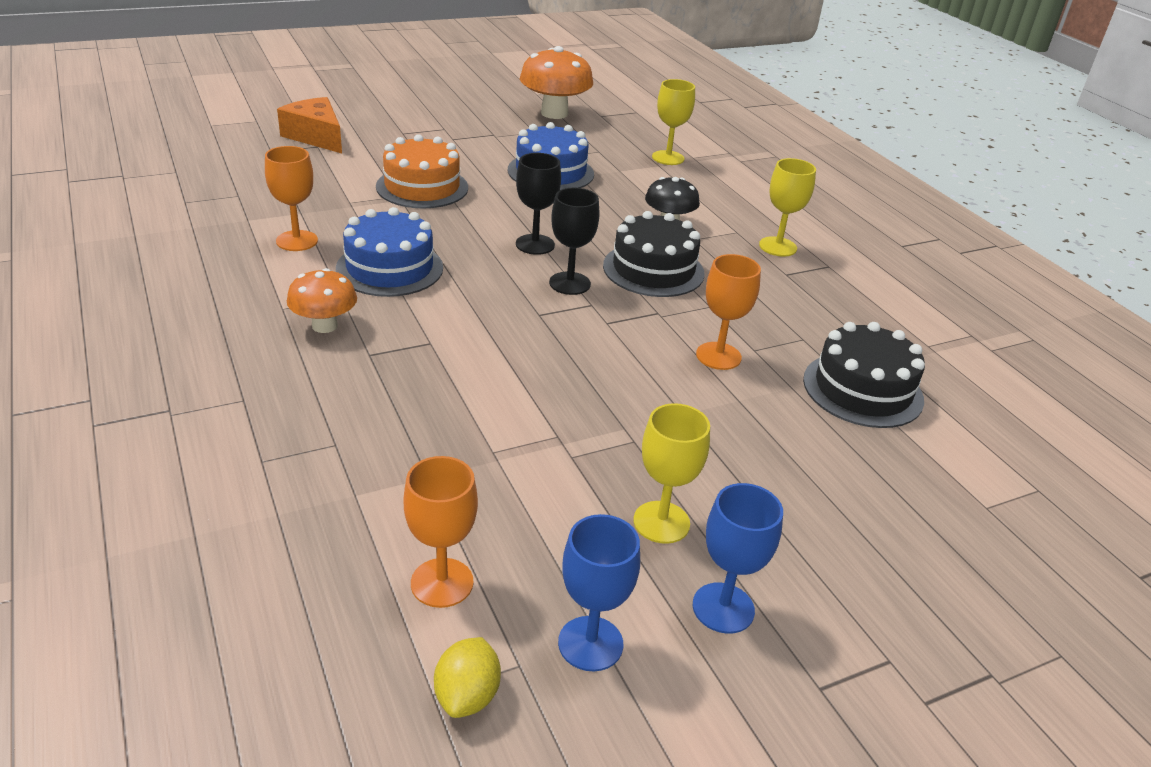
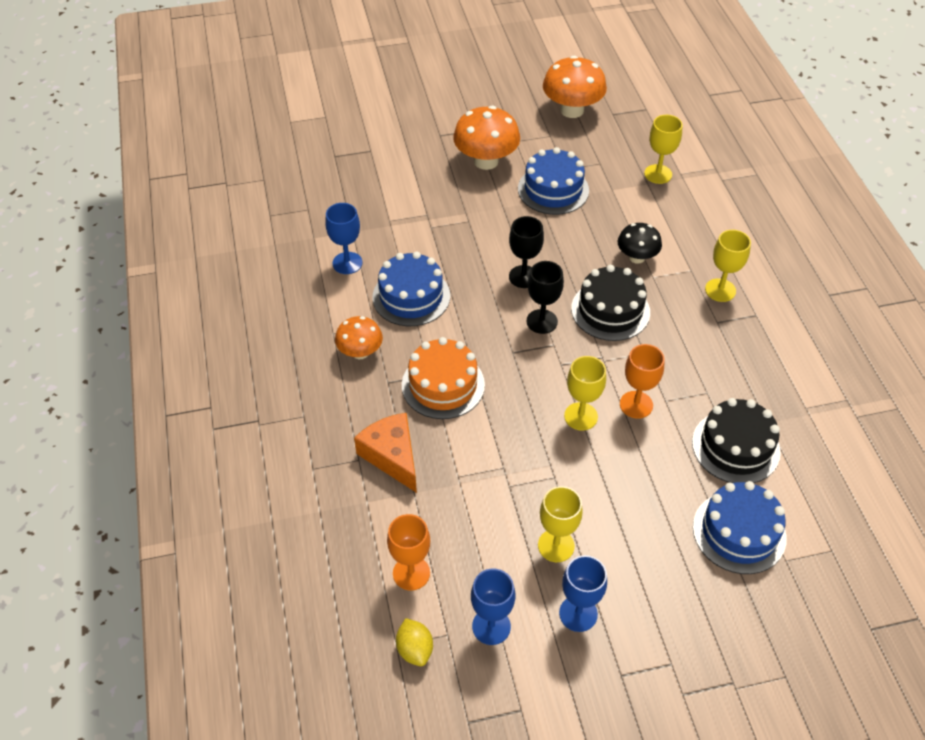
camera: 15 degrees right, 15 degrees up
(297, 241) = (347, 263): orange goblet -> blue goblet
(316, 136) = (370, 138): orange cheese -> orange cheese (392, 456)
(422, 187) = (446, 205): orange cake -> orange cake (443, 385)
(463, 152) = (486, 161): none -> orange mushroom
(467, 695) = (415, 649): yellow lemon -> yellow lemon turned 45 degrees counterclockwise
(650, 373) = (581, 416): none -> yellow goblet
(910, 481) = (739, 532): none -> blue cake

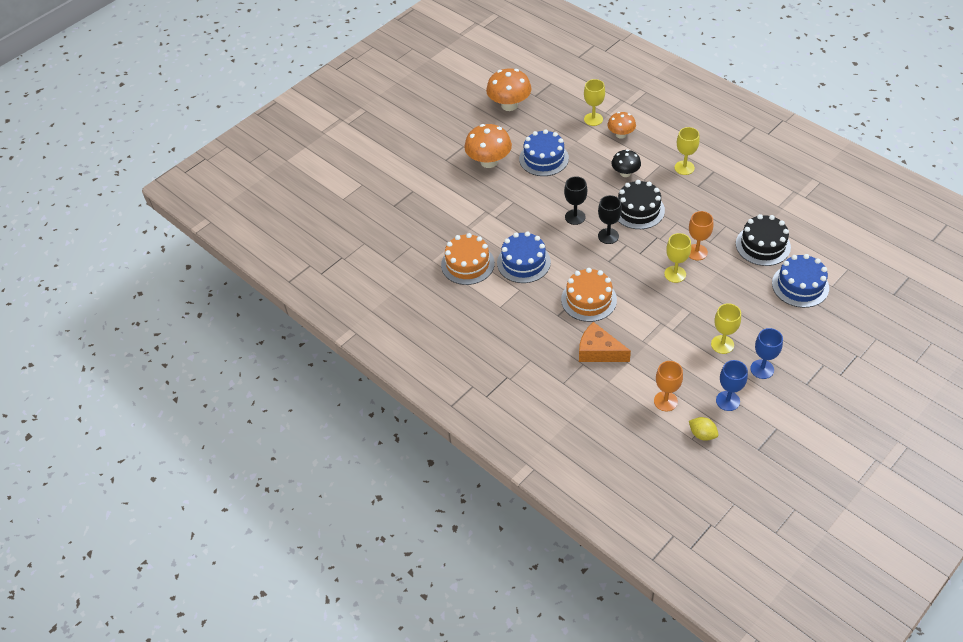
camera: 30 degrees left, 0 degrees up
(347, 263) = (467, 264): blue goblet -> orange cake
(360, 352) = (526, 308): orange mushroom -> orange mushroom (621, 135)

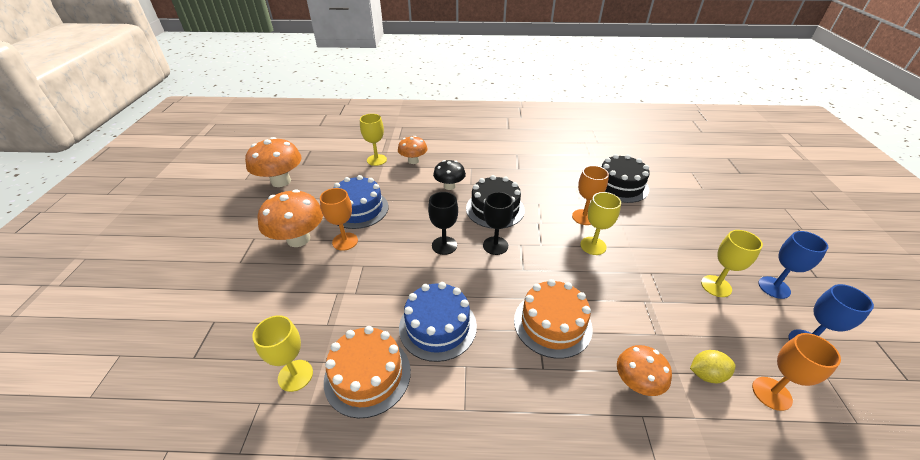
camera: 45 degrees left, 10 degrees down
(515, 179) = (345, 241): none -> orange goblet
(598, 351) = (636, 383): orange cheese -> orange mushroom
(684, 168) = (492, 161): yellow goblet -> yellow goblet (295, 375)
(702, 434) = (855, 407): yellow lemon -> yellow lemon (706, 374)
(800, 285) = (685, 200): blue cake -> none

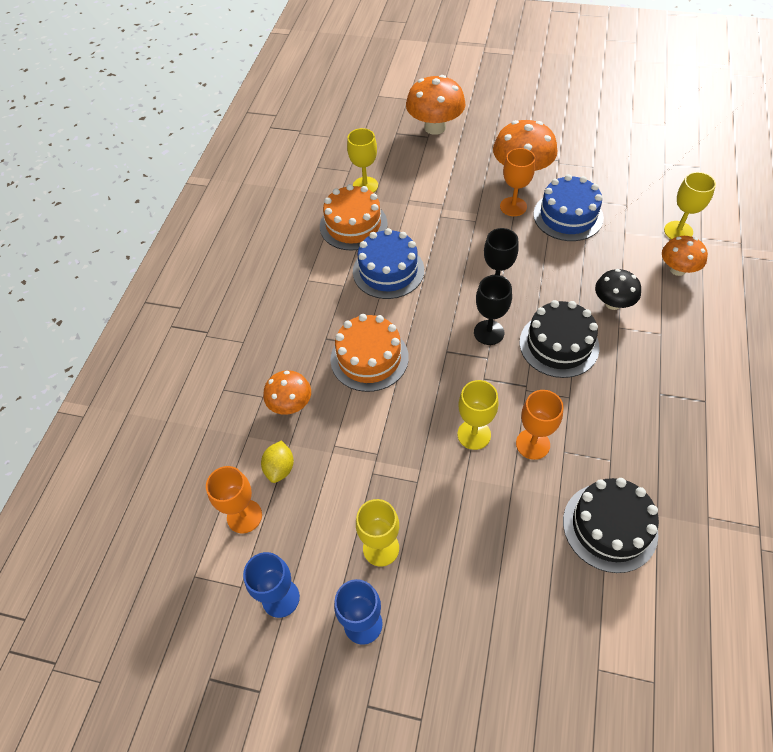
camera: 105 degrees right, 15 degrees up
(281, 181) = (626, 149): orange mushroom -> orange mushroom (435, 127)

